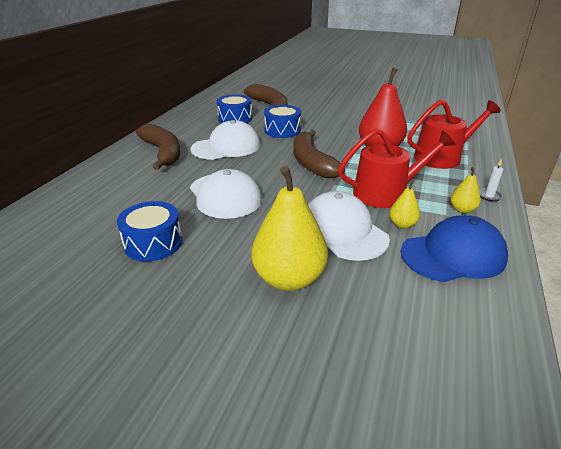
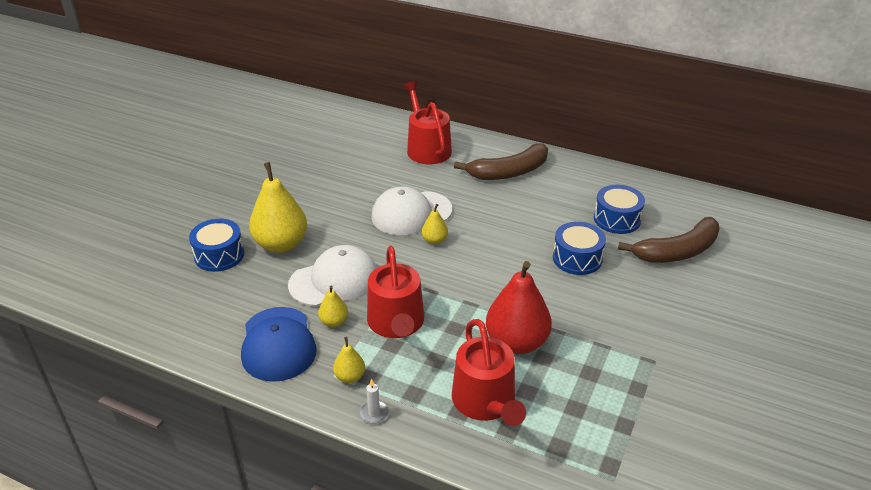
camera: 95 degrees right, 5 degrees up
(100, 193) = (427, 148): none -> red watering can
(153, 243) = (345, 181): blue drum -> blue drum (219, 255)
(226, 147) = (523, 213): white cap -> none
(268, 182) = (434, 240): none -> yellow pear
(311, 162) = (478, 275): brown banana -> none

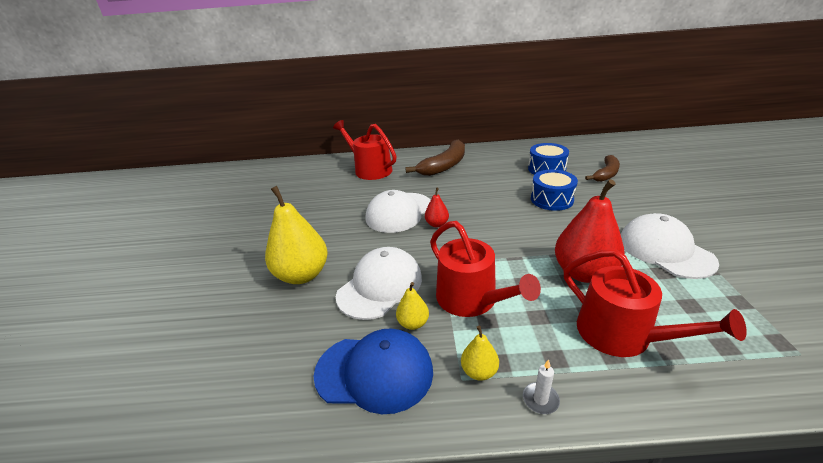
camera: 25 degrees left, 5 degrees down
(219, 255) = (242, 308): blue drum -> none
(278, 344) = (374, 372): blue cap -> blue cap turned 45 degrees counterclockwise
(434, 240) = (437, 224): yellow pear -> red pear
(621, 356) = (665, 250): none -> white cap
(676, 251) = (606, 174): brown banana -> brown banana, size x0.65

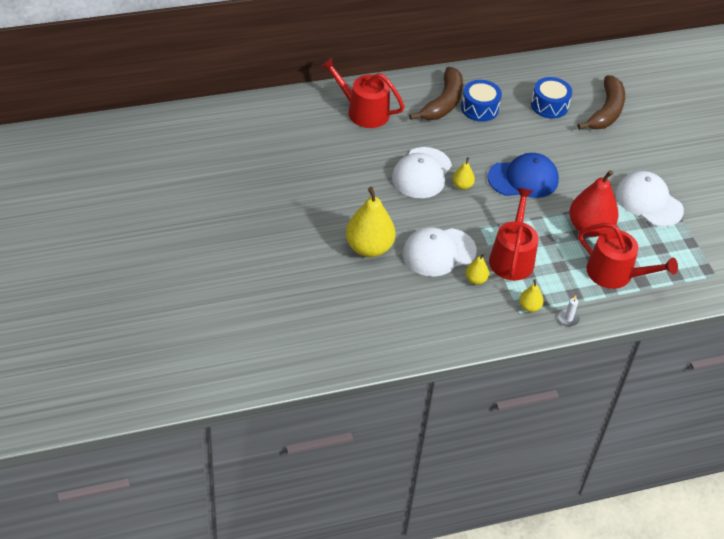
camera: 20 degrees left, 15 degrees up
(374, 372) = (463, 315): blue cap -> blue cap (523, 179)
(380, 286) = (438, 252): white cap -> white cap turned 135 degrees counterclockwise
(437, 224) = (462, 185): red pear -> yellow pear
(472, 299) = (512, 257): red watering can -> red watering can turned 120 degrees counterclockwise
(551, 199) = (558, 149): blue drum -> blue drum (479, 108)
(606, 174) = (605, 111): brown banana -> brown banana, size x1.53

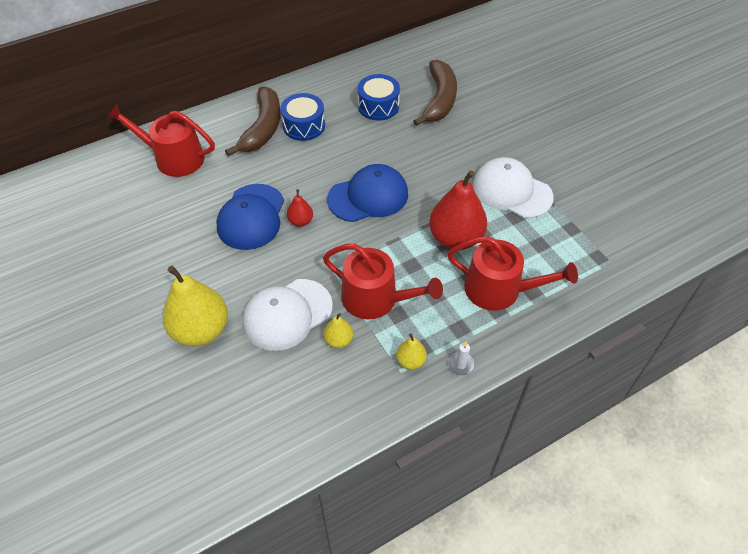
camera: 10 degrees left, 5 degrees up
(422, 173) = (251, 217): white cap -> blue cap
(462, 185) = (300, 221): yellow pear -> red pear
(512, 257) = (376, 299): red watering can -> red watering can turned 120 degrees clockwise

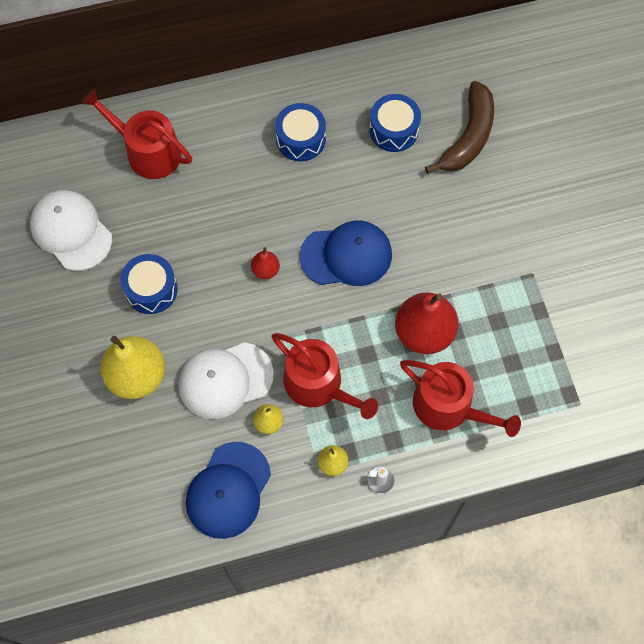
camera: 15 degrees right, 15 degrees up
(199, 257) = (151, 289): none -> blue drum
(251, 217) = (215, 251): blue cap -> blue cap (228, 490)
(262, 128) = (253, 132): brown banana -> none
(512, 191) = (507, 287): white cap -> white cap (71, 231)

